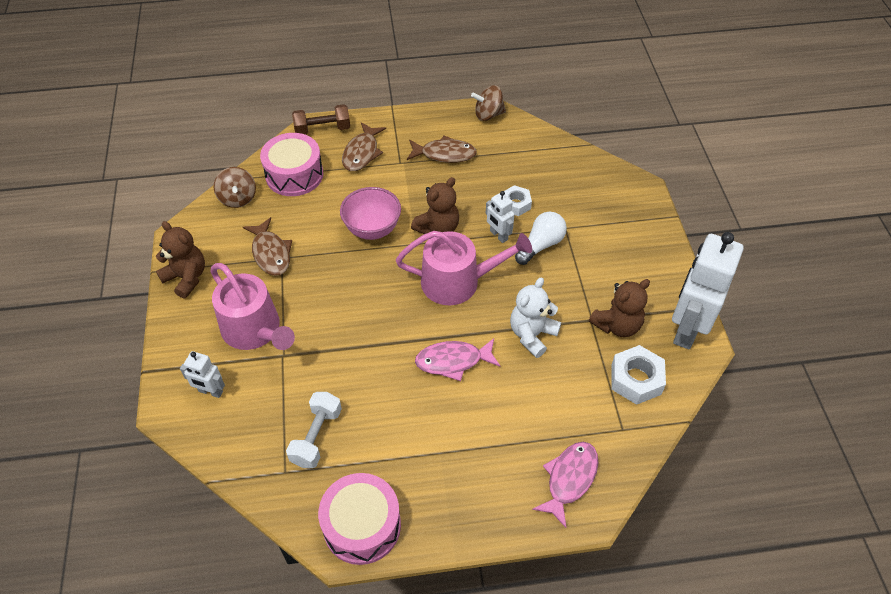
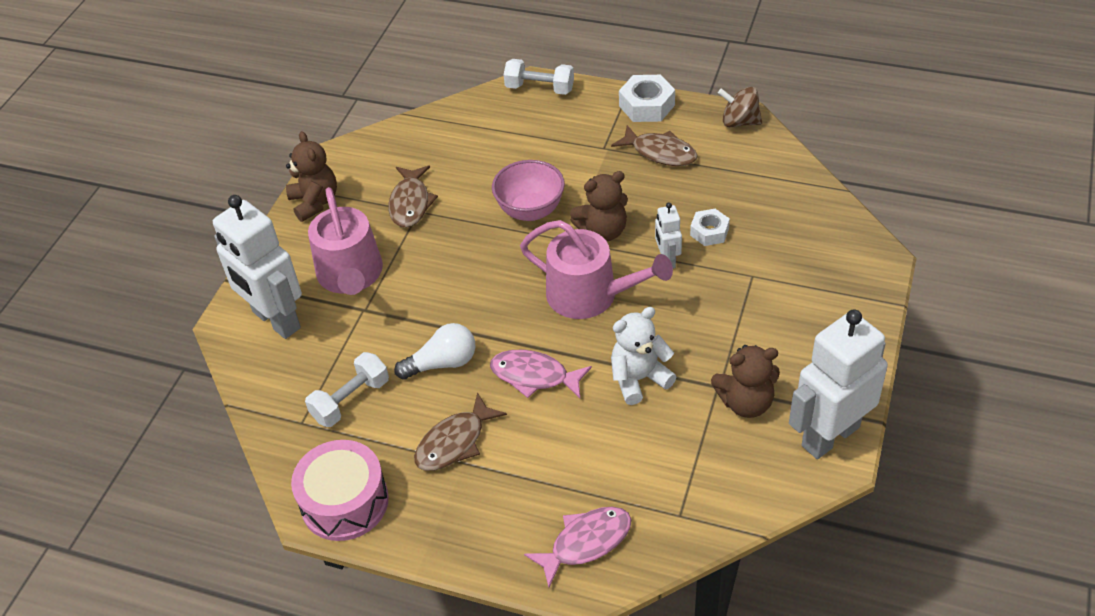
camera: 30 degrees right, 5 degrees down
(210, 391) = (276, 320): white robot -> white robot, size x2.12
(238, 198) = (409, 137): brown spinning top -> none
(294, 175) = (481, 129): pink drum -> none
(322, 129) = (539, 88): brown dumbbell -> white dumbbell
(362, 153) = (567, 126): brown fish -> brown fish (455, 442)
(541, 245) = (710, 286): white light bulb -> white light bulb (442, 363)
(636, 379) = (730, 468): white nut -> white nut (646, 105)

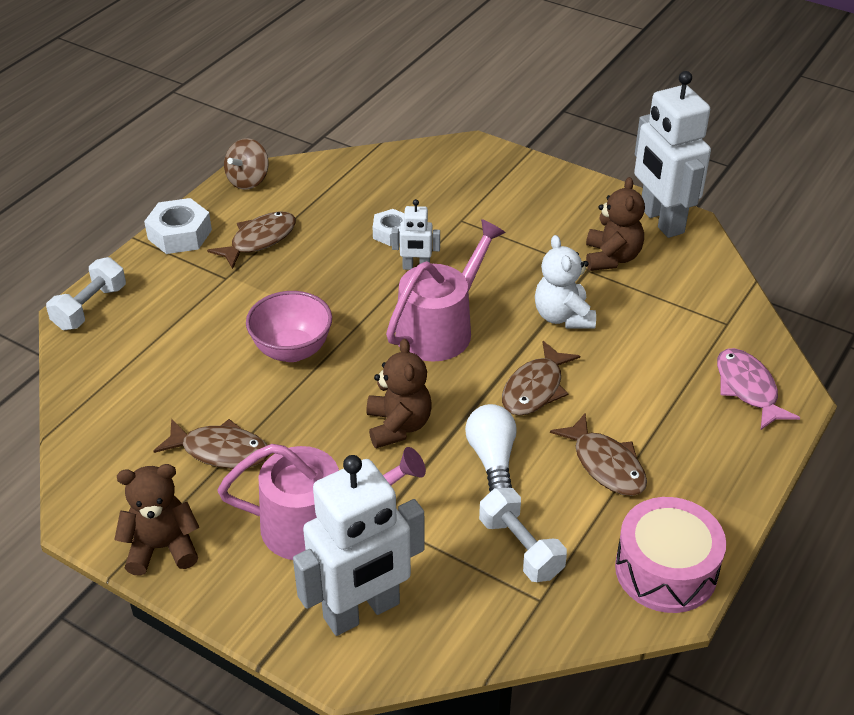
camera: 80 degrees left, 5 degrees down
(534, 376) = (535, 388): pink fish -> brown fish
(603, 231) = (353, 302): brown teddy bear -> brown teddy bear (398, 426)

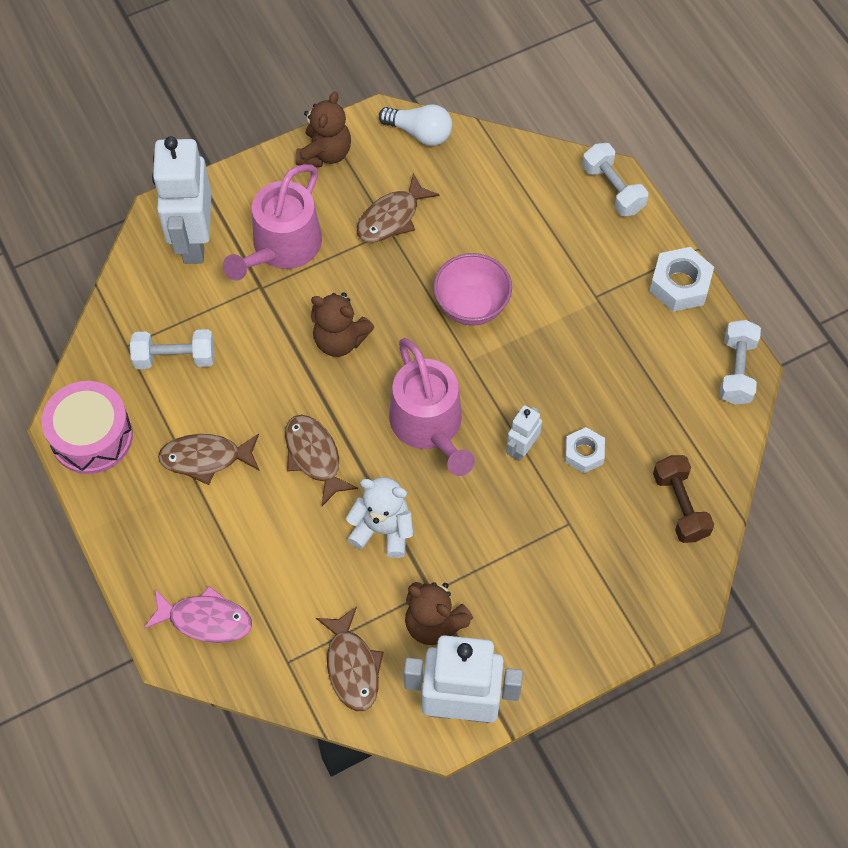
camera: 120 degrees right, 20 degrees up
(248, 181) = (737, 370): brown spinning top -> white dumbbell
(259, 240) = (635, 342): brown fish -> brown fish (352, 666)
(396, 172) = (680, 506): none -> brown dumbbell
(492, 458) = (265, 385): white light bulb -> white light bulb (420, 133)

